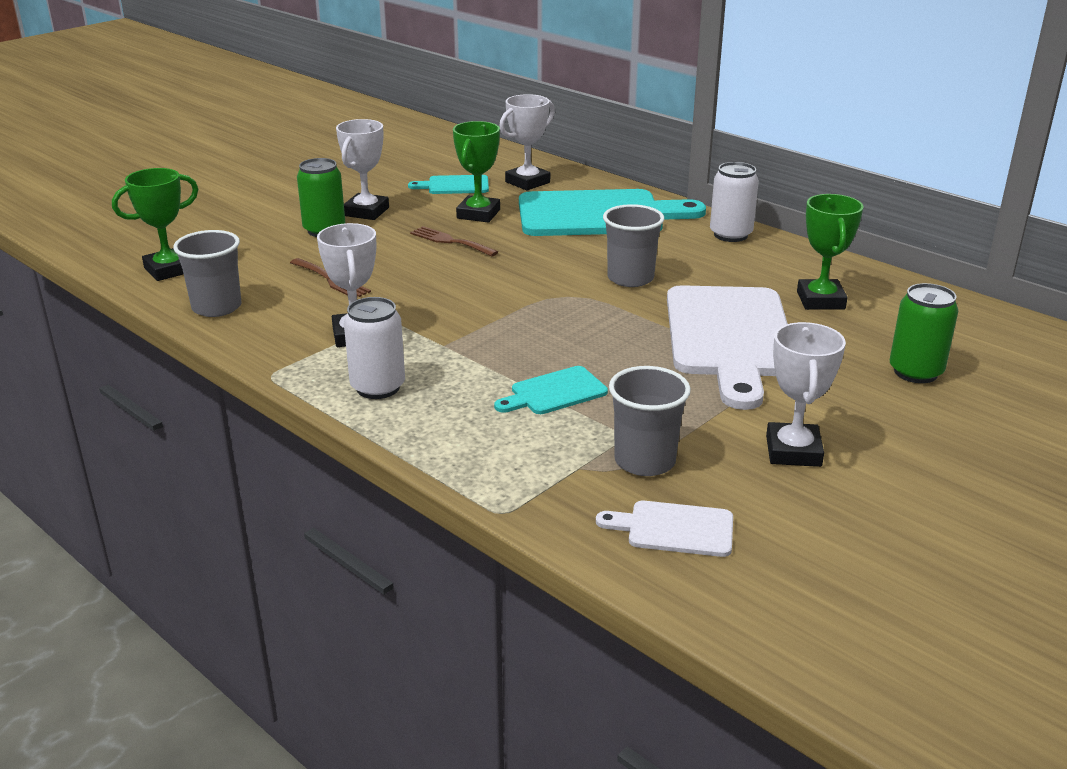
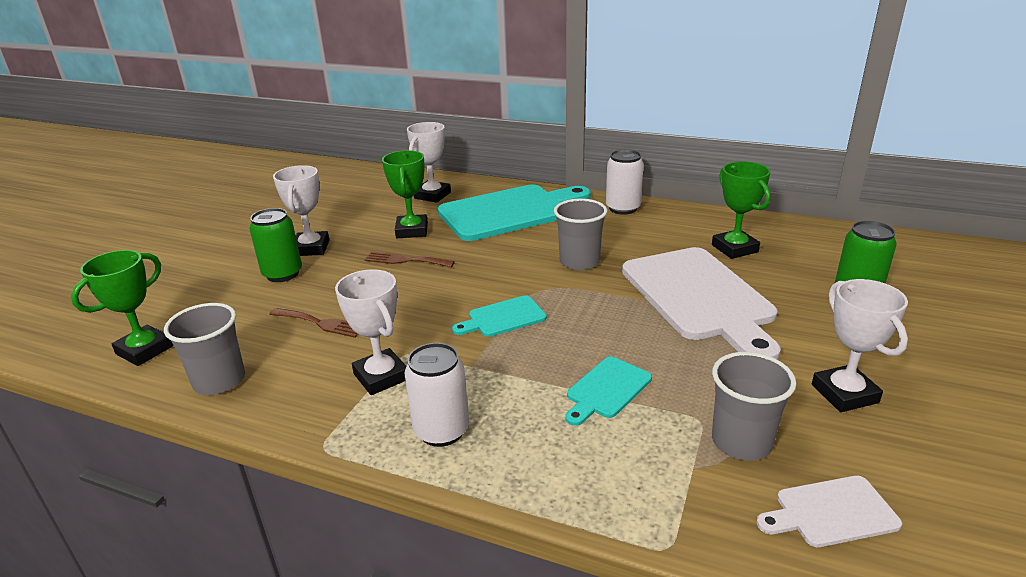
camera: 20 degrees left, 0 degrees up
(454, 185) = (373, 209): turquoise cutting board -> turquoise cutting board (503, 318)

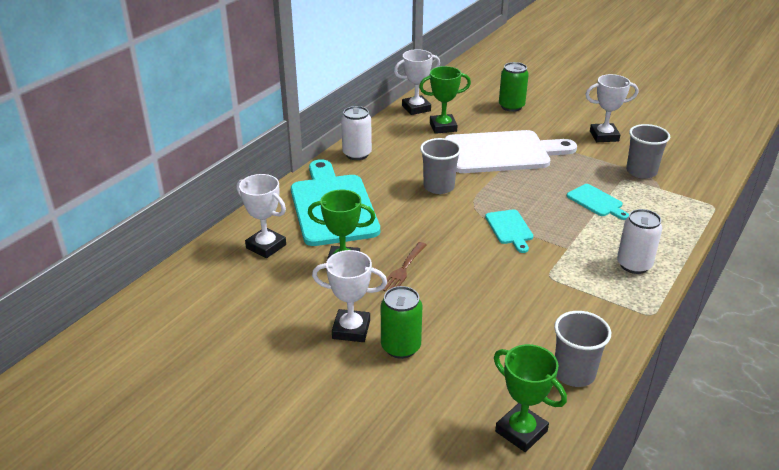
camera: 80 degrees left, 5 degrees up
(320, 323) = (497, 319): brown fork -> none
(381, 376) = (576, 288): white trophy -> white trophy (416, 108)
(831, 512) = (687, 162): white cutting board -> none

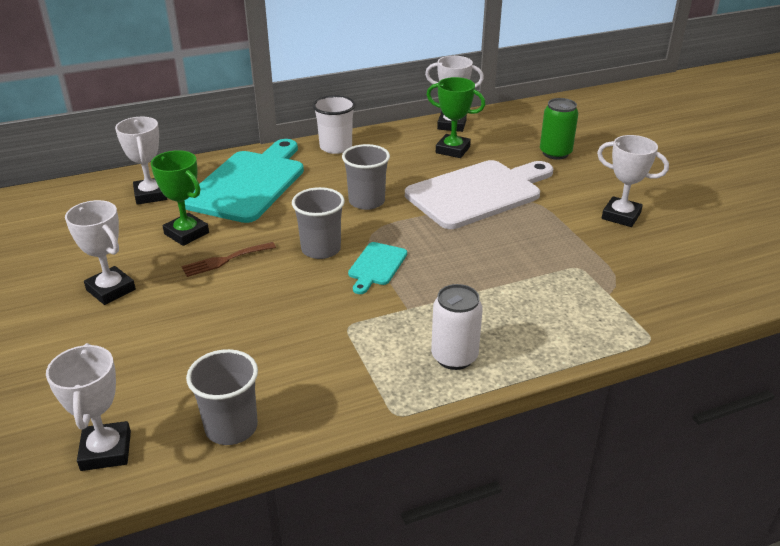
camera: 35 degrees right, 0 degrees up
(357, 154) = (336, 147): white can -> white cup
(401, 347) = (125, 323): green can -> none
(502, 152) = (478, 193): white cutting board -> white cutting board turned 60 degrees counterclockwise
(521, 431) = (106, 451): green trophy -> white trophy
(596, 202) = (509, 277): turquoise cutting board -> none
(641, 171) = (611, 268): grey cup -> grey cup (321, 249)

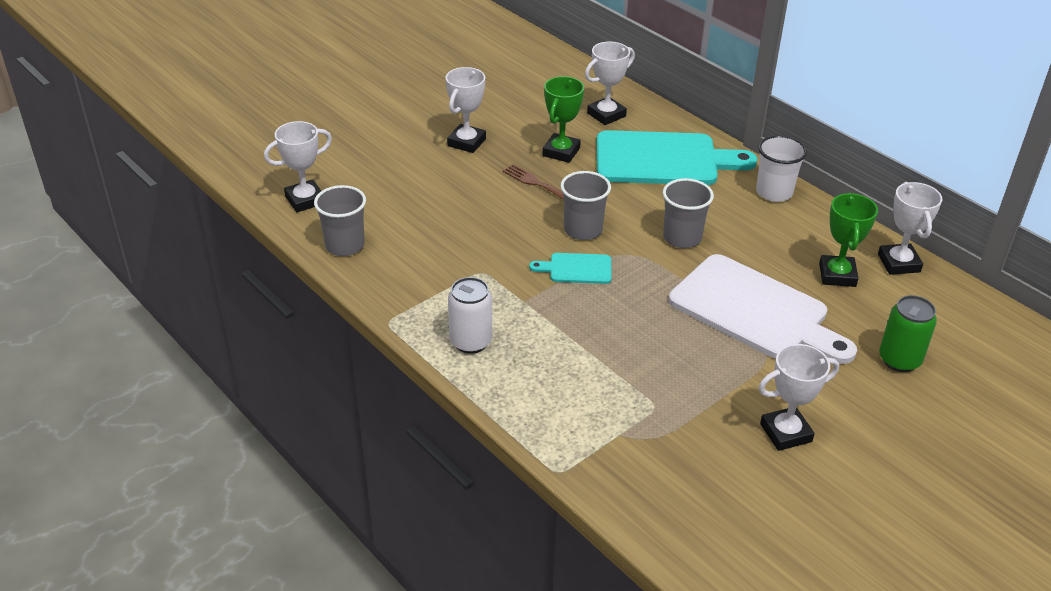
camera: 70 degrees right, 5 degrees up
(621, 216) = (785, 432): white trophy -> white trophy turned 60 degrees clockwise

